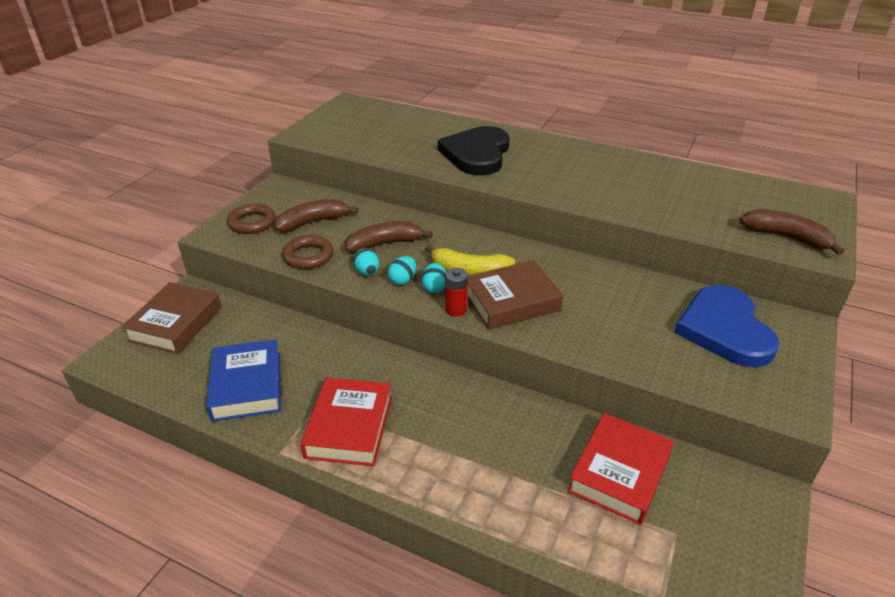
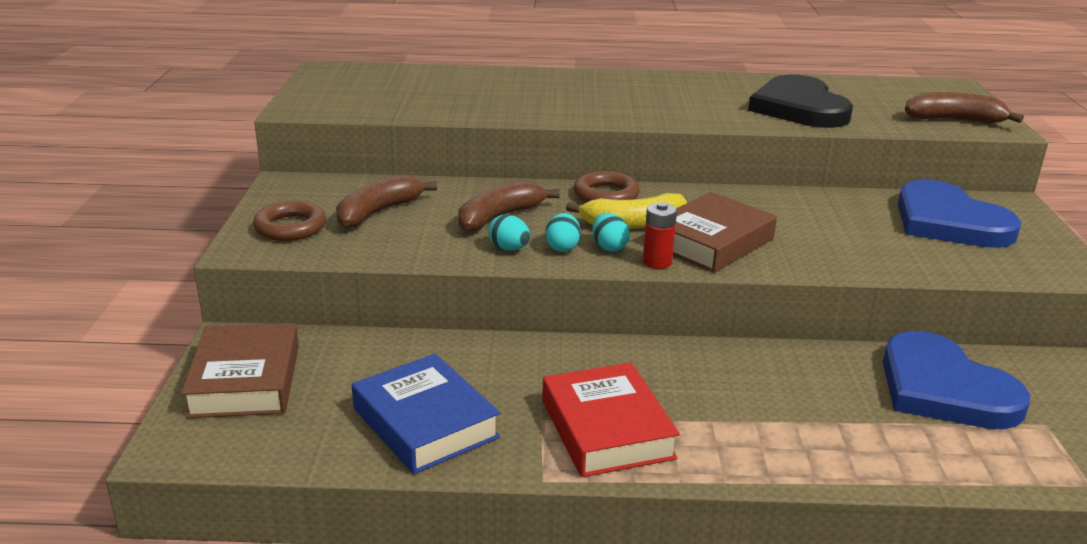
camera: 25 degrees left, 10 degrees down
(308, 256) = (411, 247): brown ring -> brown ring (606, 195)
(477, 154) = (555, 98): black heart -> black heart (799, 108)
(619, 473) = (943, 388): red book -> blue heart

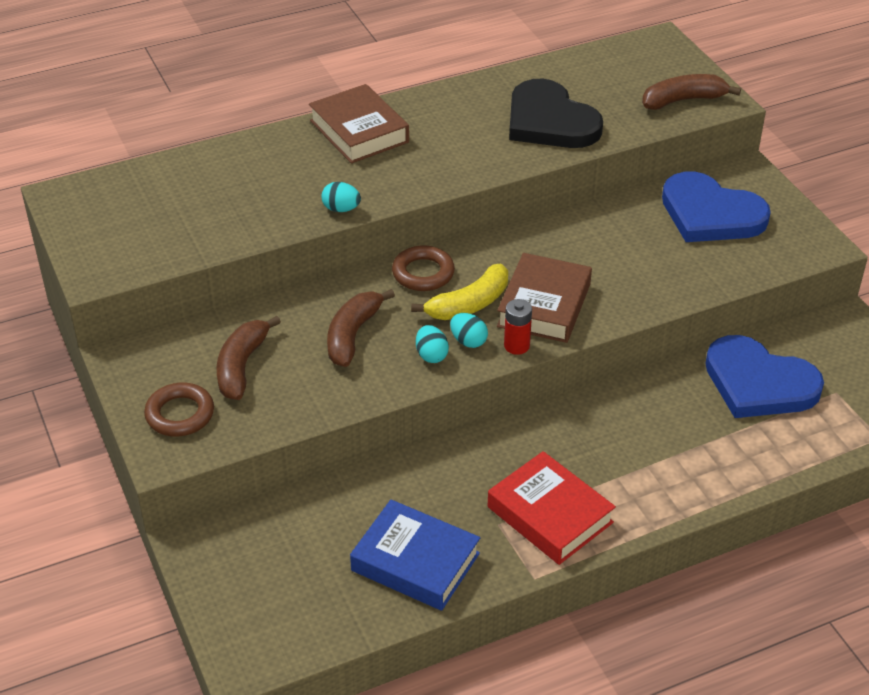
camera: 25 degrees left, 15 degrees up
(245, 380) = (241, 578): brown book -> brown book (359, 131)
(509, 249) = (389, 373): turquoise egg -> turquoise egg (341, 209)

